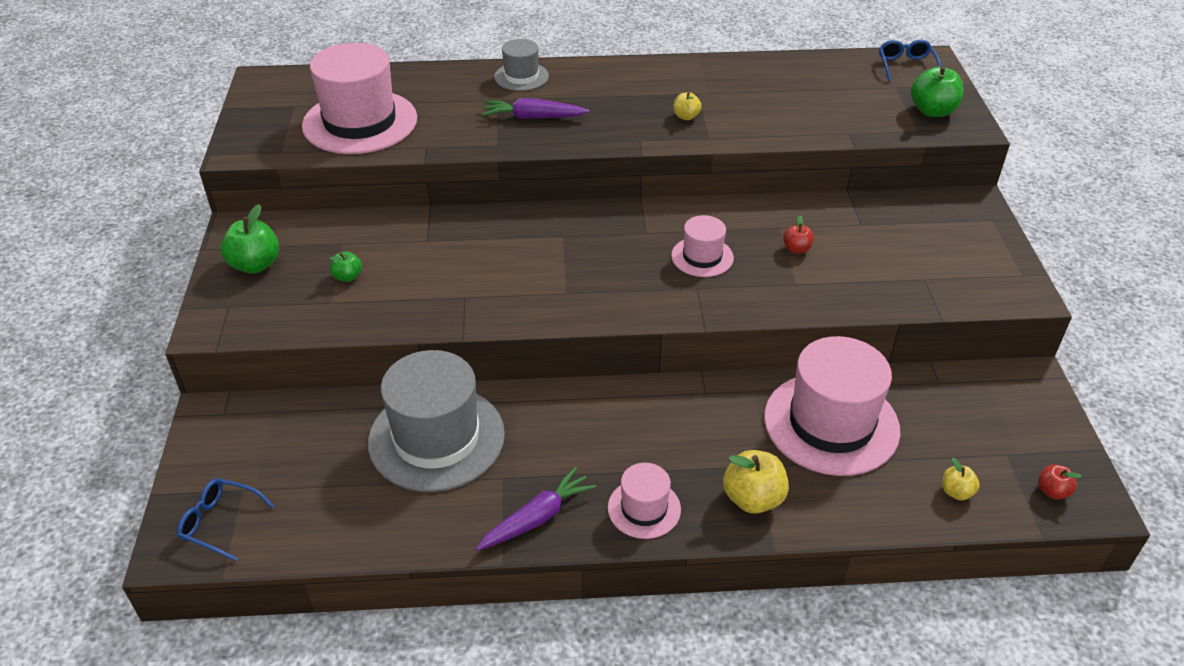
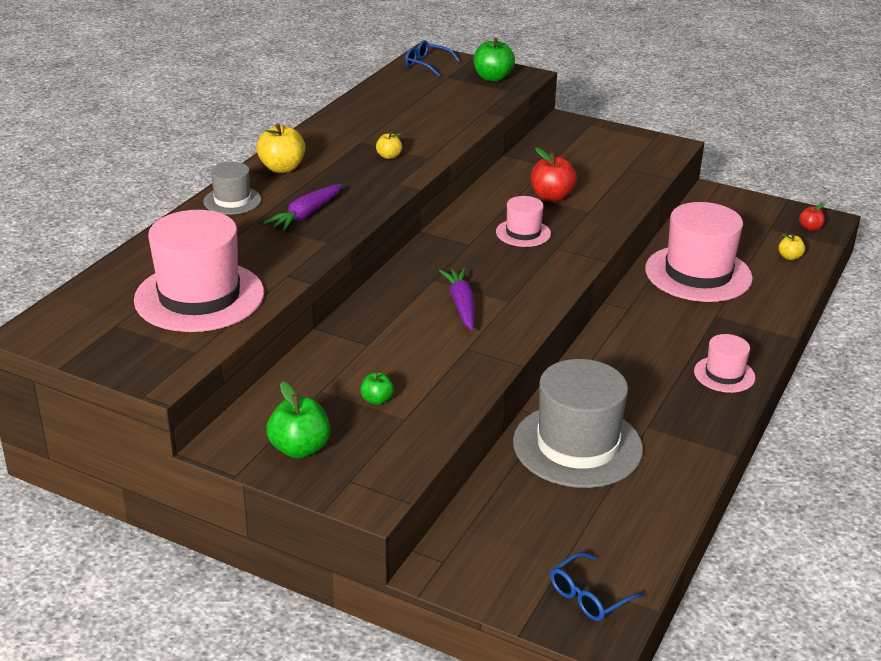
camera: 60 degrees left, 10 degrees down
(537, 518) = (701, 424): purple carrot -> purple carrot (461, 305)
(753, 498) = (745, 328): yellow apple -> yellow apple (282, 168)
(796, 249) = (551, 196): red apple -> red apple, size x1.80

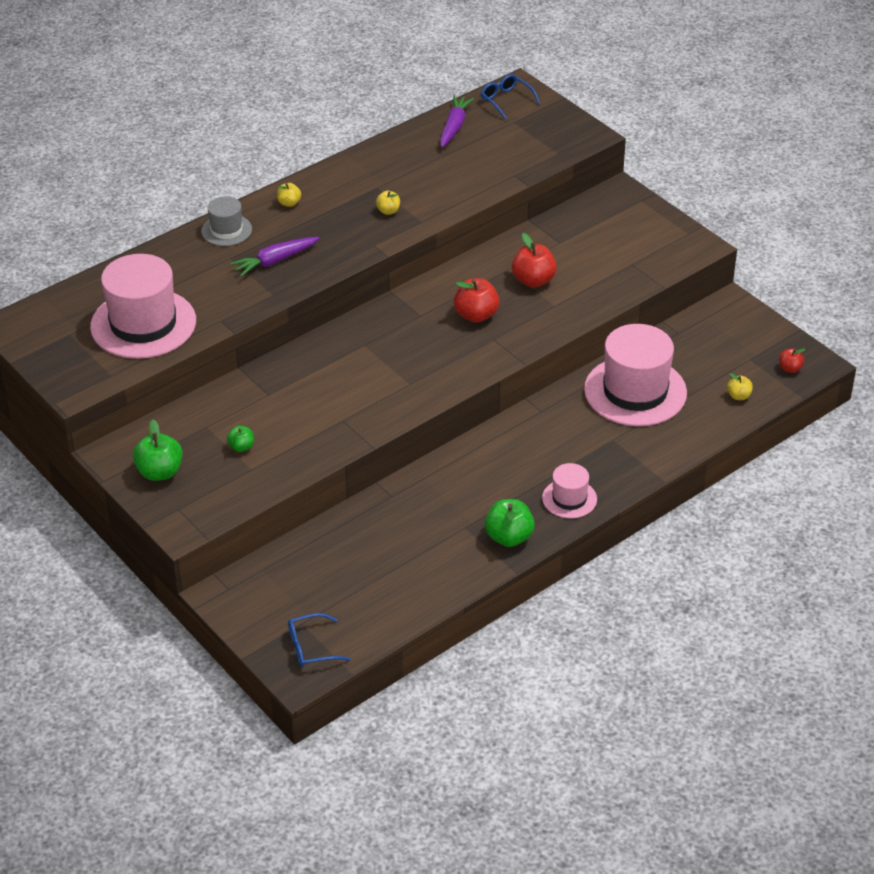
camera: 25 degrees right, 10 degrees up
(282, 168) = (289, 203): yellow apple -> yellow apple, size x0.56
(461, 305) = (368, 377): purple carrot -> purple carrot (454, 127)
(492, 78) = (555, 132): green apple -> green apple (509, 537)
(523, 233) = (476, 315): pink hat -> red apple
(577, 445) = (396, 527): grey hat -> none

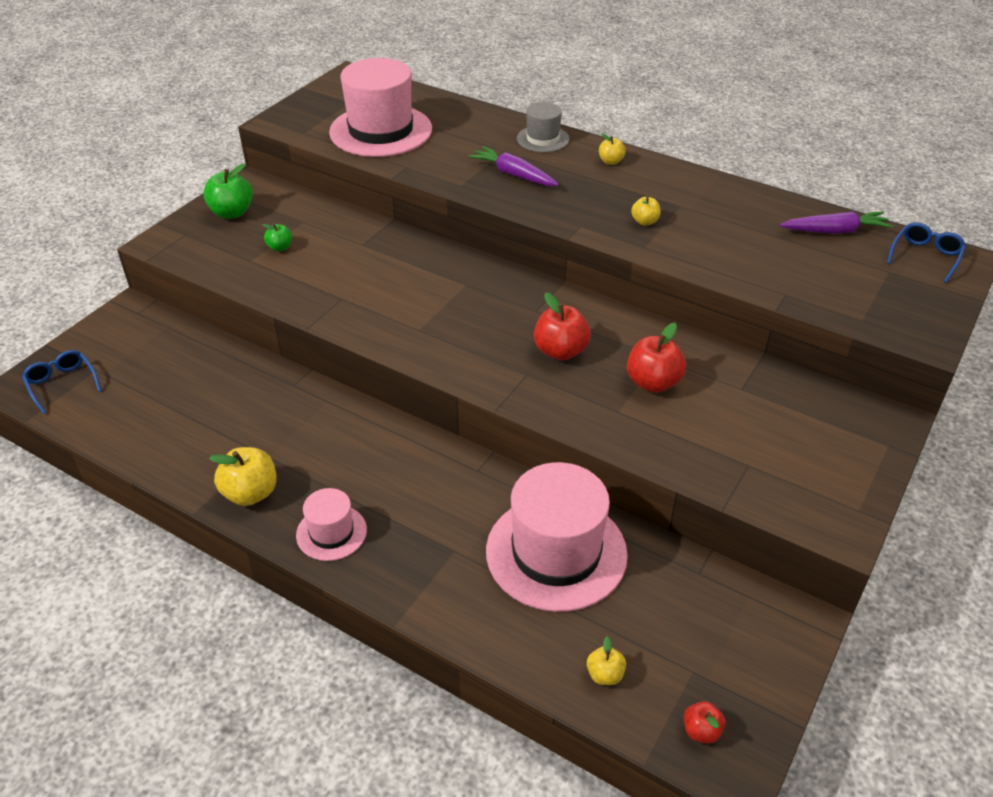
camera: 70 degrees right, 0 degrees up
(509, 537) = (250, 493): green apple -> yellow apple

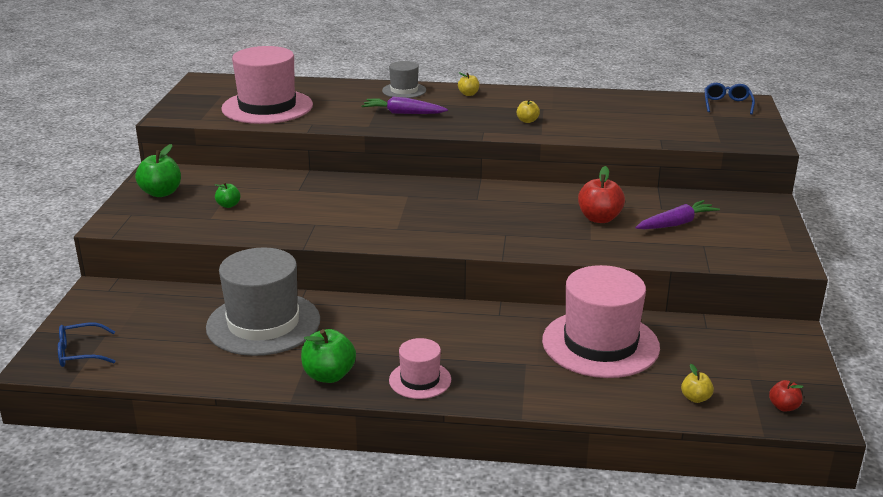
camera: 25 degrees left, 15 degrees down
(62, 384) = (81, 353): blue glasses -> blue glasses turned 45 degrees counterclockwise
(240, 402) = (263, 323): none -> grey hat
(250, 493) = (329, 375): yellow apple -> green apple
(560, 351) = (517, 217): red apple -> none
(835, 231) = (659, 102): purple carrot -> purple carrot (676, 224)

